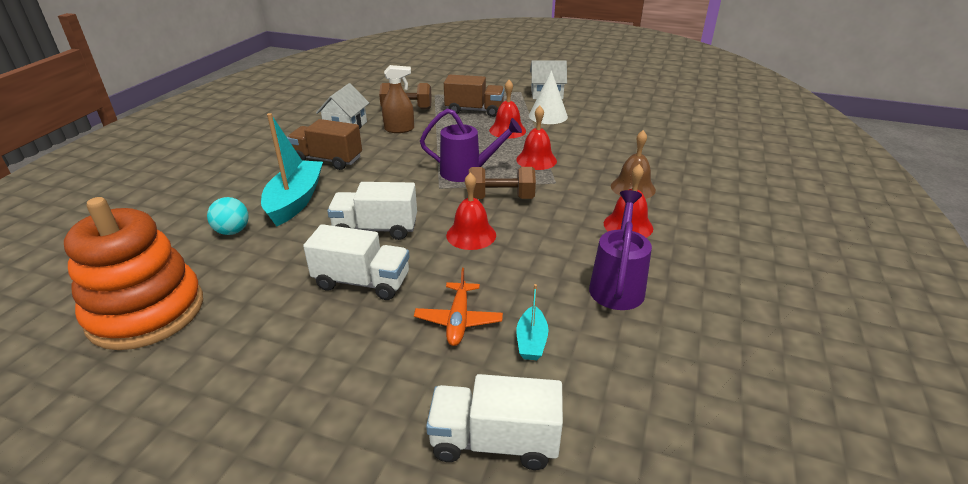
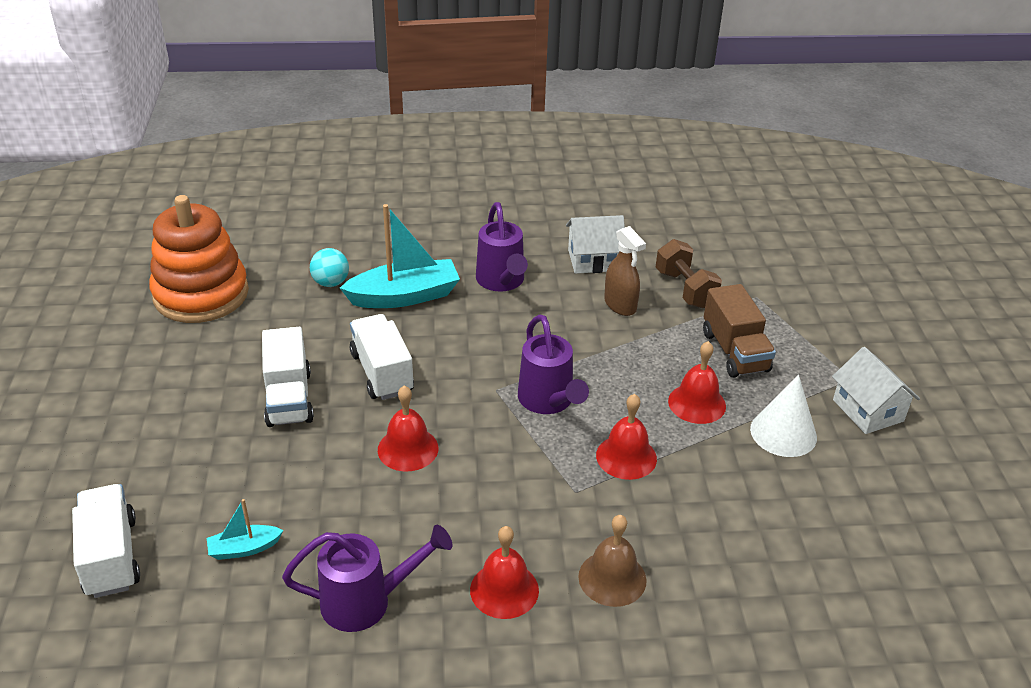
camera: 65 degrees right, 5 degrees up
(327, 160) = (501, 281): brown truck -> purple watering can
(458, 320) = (256, 485): orange plane -> none
(501, 198) = (502, 450): brown dumbbell -> none

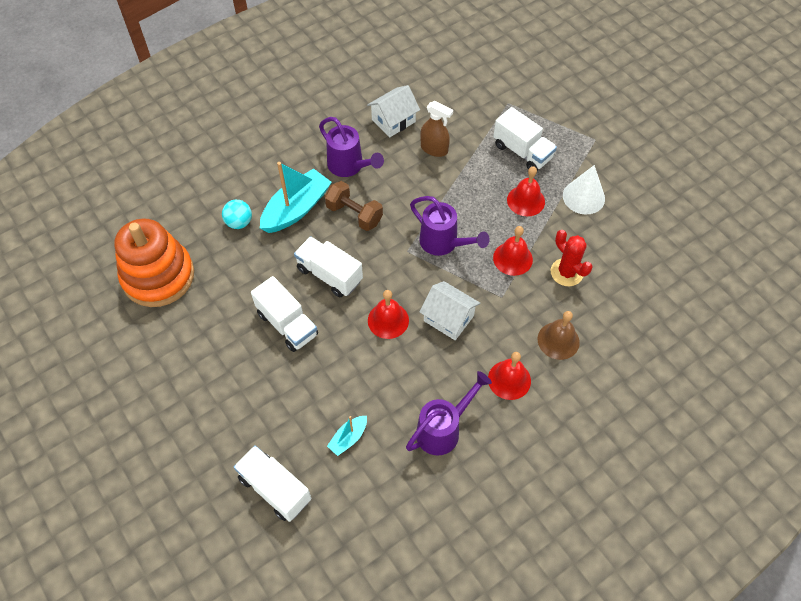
camera: 30 degrees left, 20 degrees up
(685, 289) = (464, 117): brown dumbbell -> brown dumbbell (354, 214)
(689, 505) = (566, 272): none -> red cactus
(734, 351) = (522, 152): brown truck -> white truck
(868, 410) = (617, 158): white house -> white house (448, 318)

